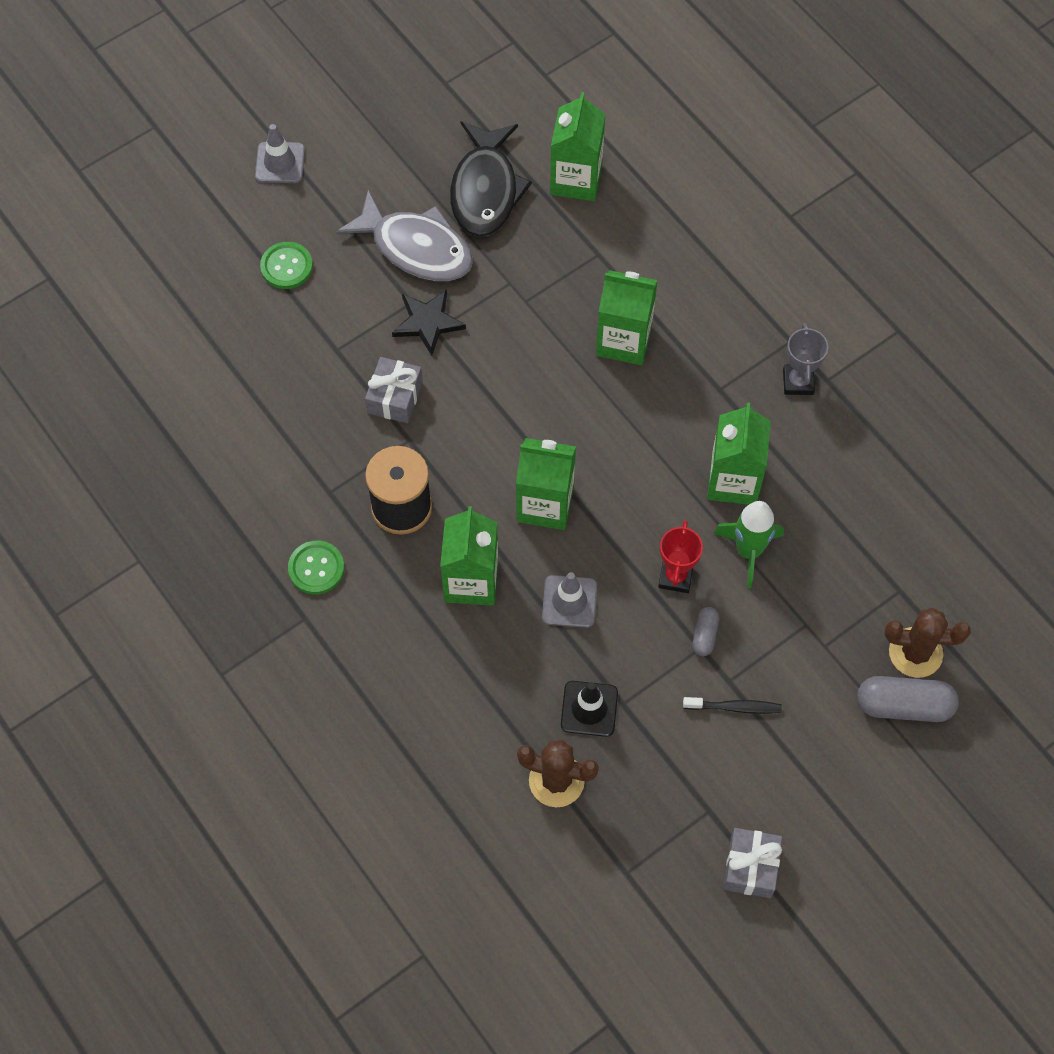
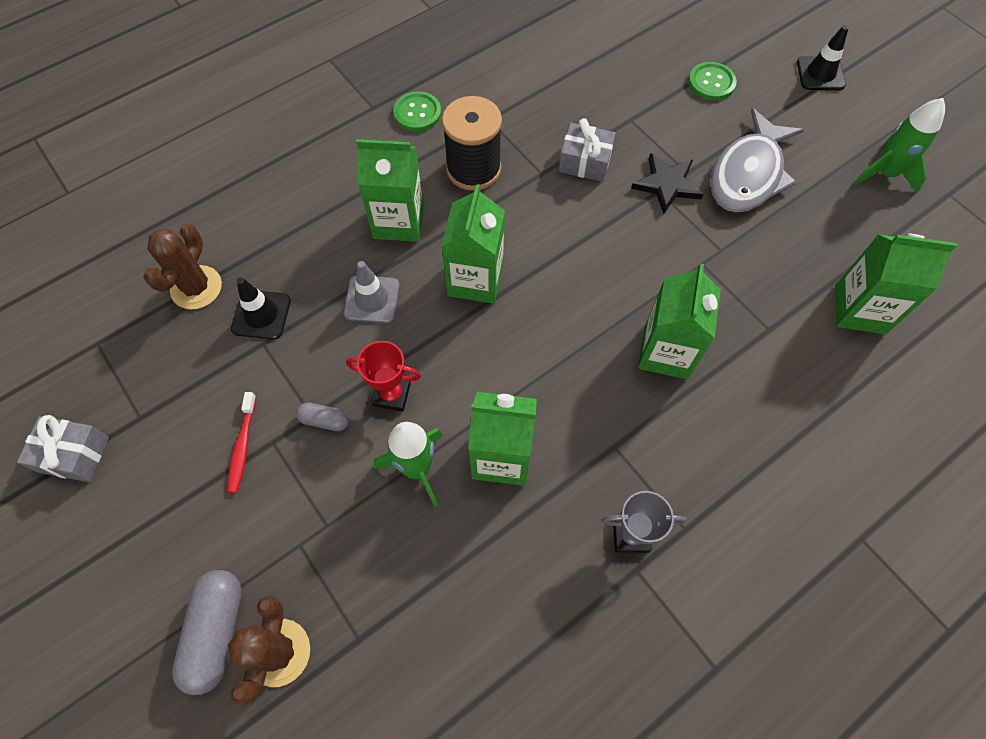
camera: 90 degrees right, 0 degrees up
(280, 163) = (820, 74): grey traffic cone -> black traffic cone
(419, 130) = (885, 174): none -> green rocket
(485, 190) = (827, 229): black fish -> none
(734, 707) = (242, 446): black toothbrush -> red toothbrush

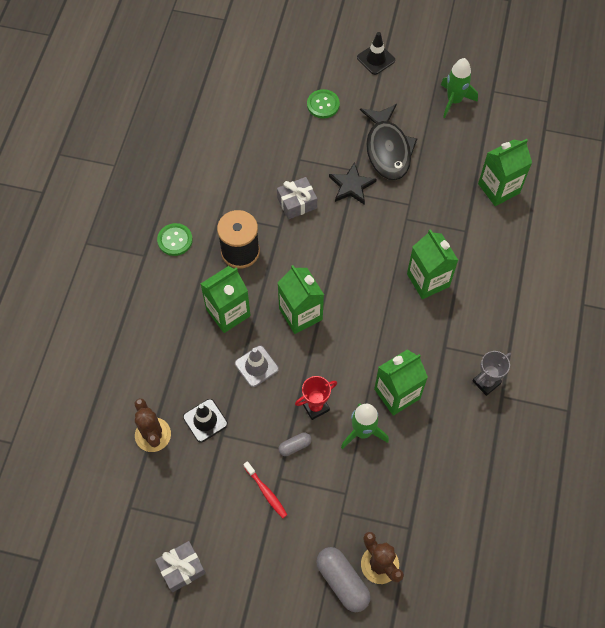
camera: 40 degrees left, 0 degrees up
(748, 174) = (387, 149): grey fish -> black fish

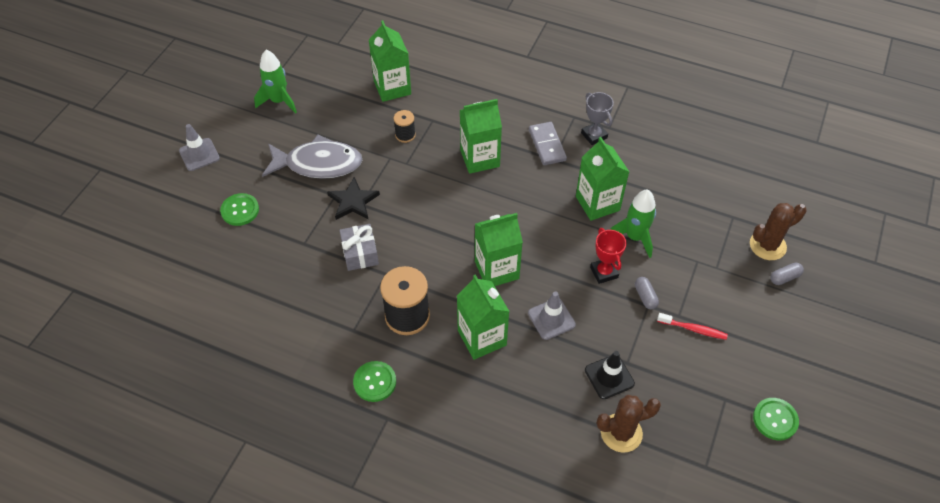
camera: 80 degrees left, 10 degrees down
(182, 568) = (775, 419): grey gift -> green button
(266, 492) = (693, 329): red toothbrush -> red toothbrush turned 45 degrees clockwise
(342, 581) = (784, 277): grey capsule -> grey capsule, size x0.53
(376, 59) = (199, 154): black traffic cone -> grey traffic cone
(387, 149) = (318, 164): black fish -> grey fish
(440, 211) = (405, 135): none -> black spool
(461, 338) = (547, 145): none -> grey domino

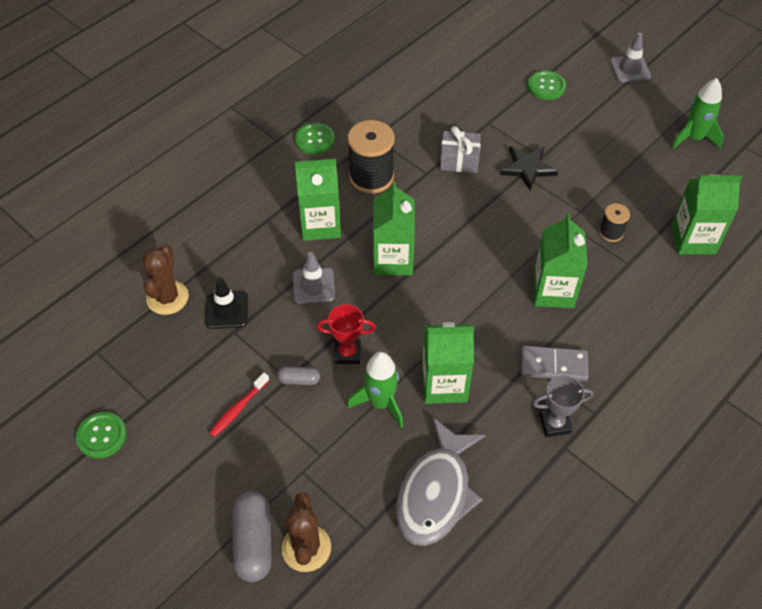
camera: 110 degrees right, 0 degrees up
(318, 164) = (589, 152): grey fish -> grey fish (436, 492)
(784, 277) = (253, 542): grey capsule -> grey capsule, size x1.89

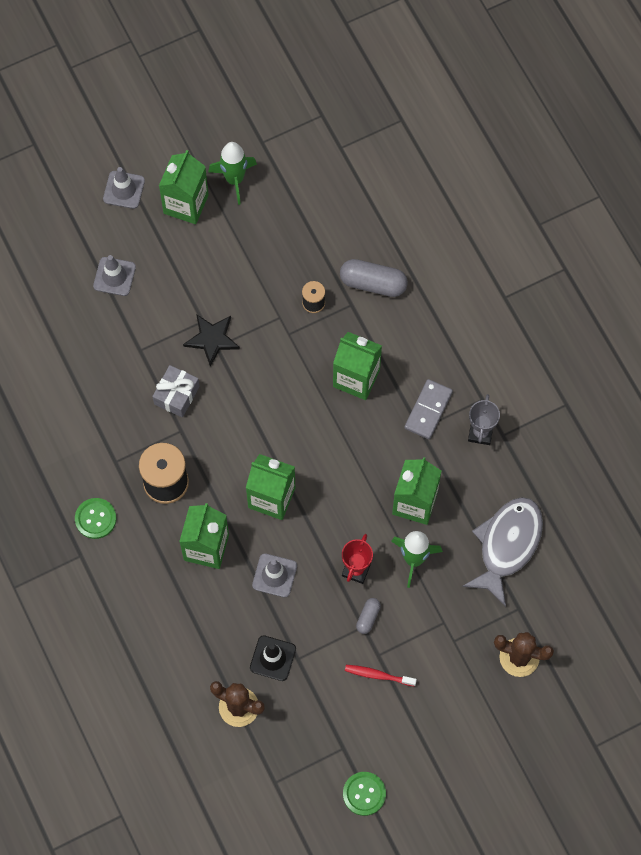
camera: 70 degrees left, 15 degrees up
(238, 409) = (378, 675): red toothbrush -> red toothbrush turned 135 degrees clockwise
(253, 542) = (501, 695): grey capsule -> grey capsule (373, 283)
(436, 492) = (507, 545): grey fish -> grey fish turned 105 degrees counterclockwise
(546, 86) = (114, 276): green button -> grey traffic cone
(693, 239) = (347, 240): green carton -> green carton (186, 204)

